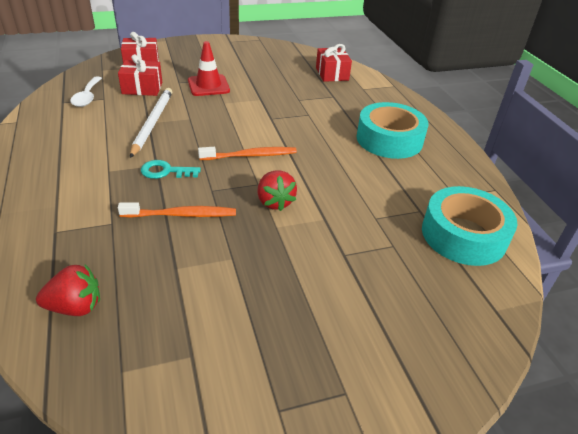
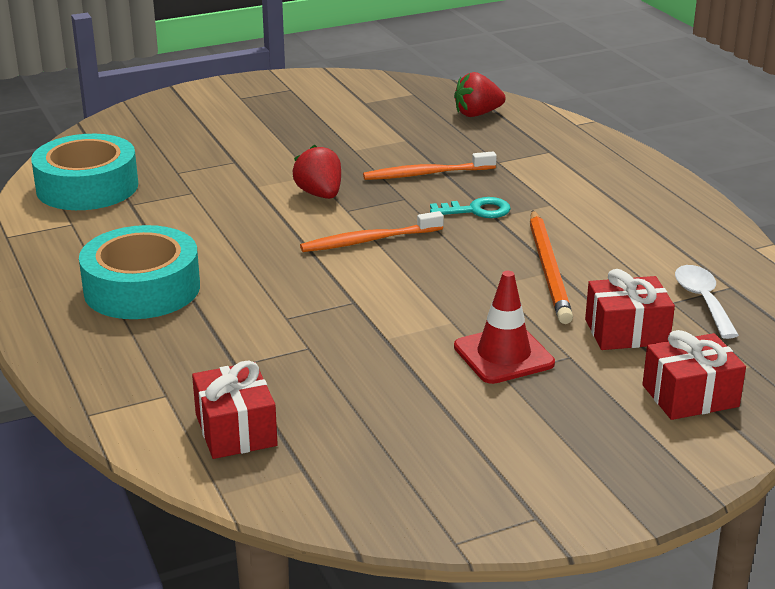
camera: 175 degrees right, 10 degrees down
(152, 123) = (548, 269): white pencil -> orange pencil

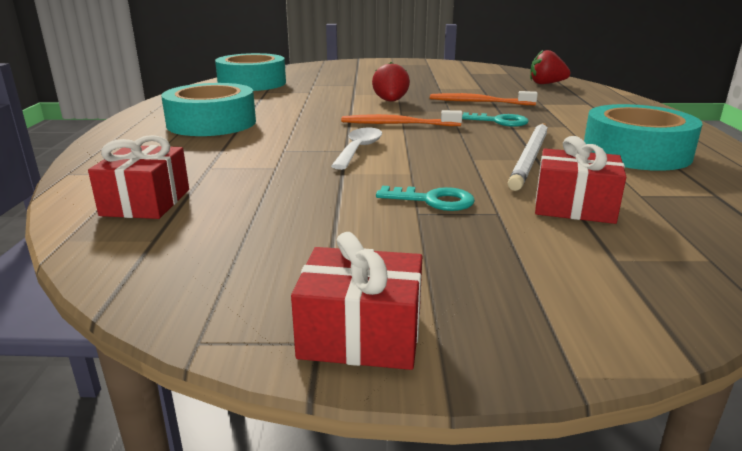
camera: 25 degrees right, 5 degrees down
(503, 355) = (433, 200): red traffic cone -> turquoise key
(548, 269) = (530, 158): orange pencil -> white pencil
(640, 238) = (636, 152): none -> turquoise tape
(690, 396) = (612, 270): red gift -> red gift (361, 335)
(702, 301) = (677, 199): white spoon -> white spoon (359, 149)

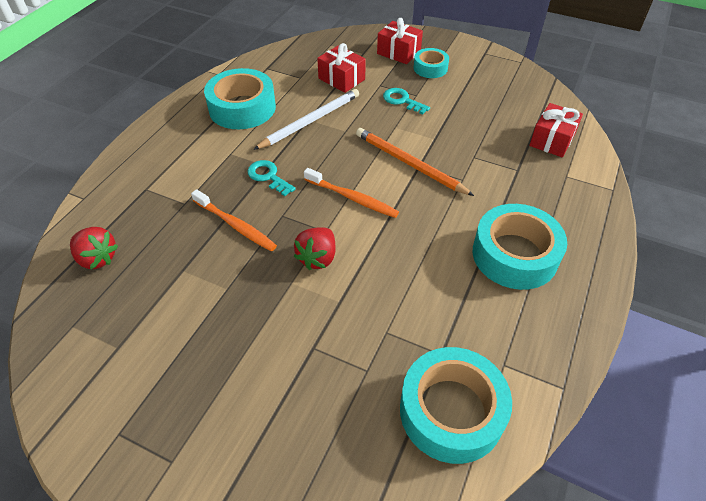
camera: 155 degrees left, 25 degrees up
(359, 149) = (409, 164): white spoon -> orange pencil
(361, 335) = (471, 51): red gift -> red gift (399, 52)
(434, 263) = (430, 68): none -> turquoise tape

